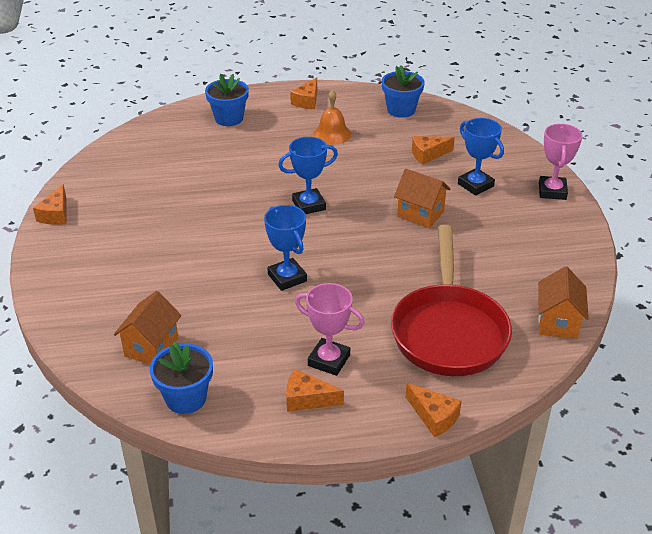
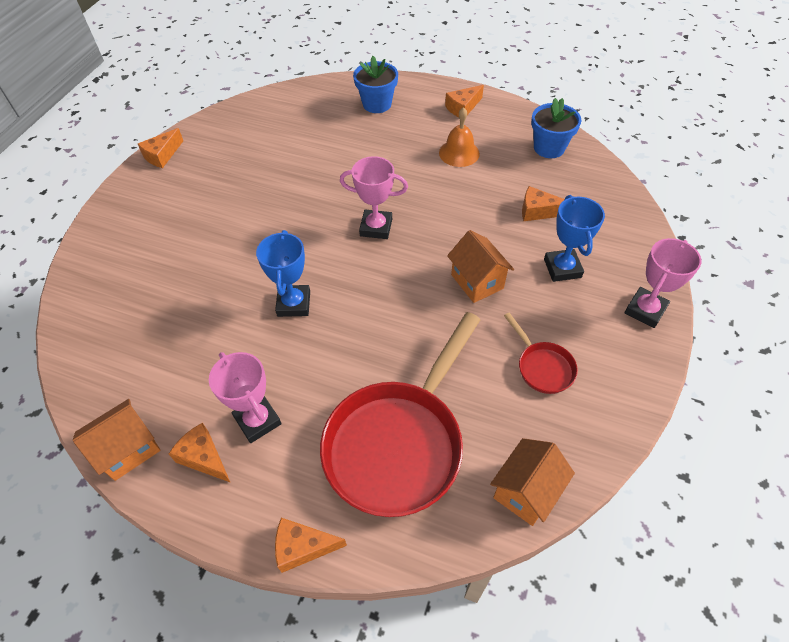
camera: 30 degrees right, 15 degrees up
(151, 347) = (124, 329): orange house -> orange house (128, 450)
(186, 398) = (107, 400): blue flower pot -> none
(309, 205) = (376, 227): blue trophy -> pink trophy
(434, 416) = (303, 547): orange cheese -> orange cheese turned 105 degrees clockwise
(510, 249) = (542, 367): none -> red pan

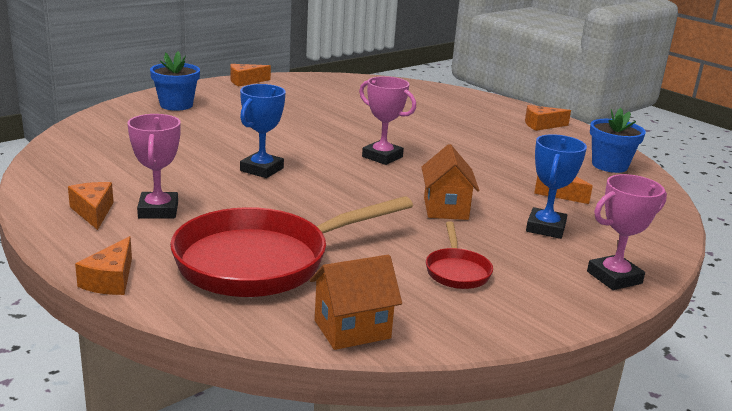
camera: 25 degrees right, 30 degrees down
(128, 450) = (44, 190): orange house -> none
(303, 547) = (111, 280): orange cheese -> orange cheese turned 105 degrees counterclockwise
(377, 104) = (459, 104): blue flower pot -> blue flower pot (176, 105)
(459, 153) = (510, 144): orange bell -> none

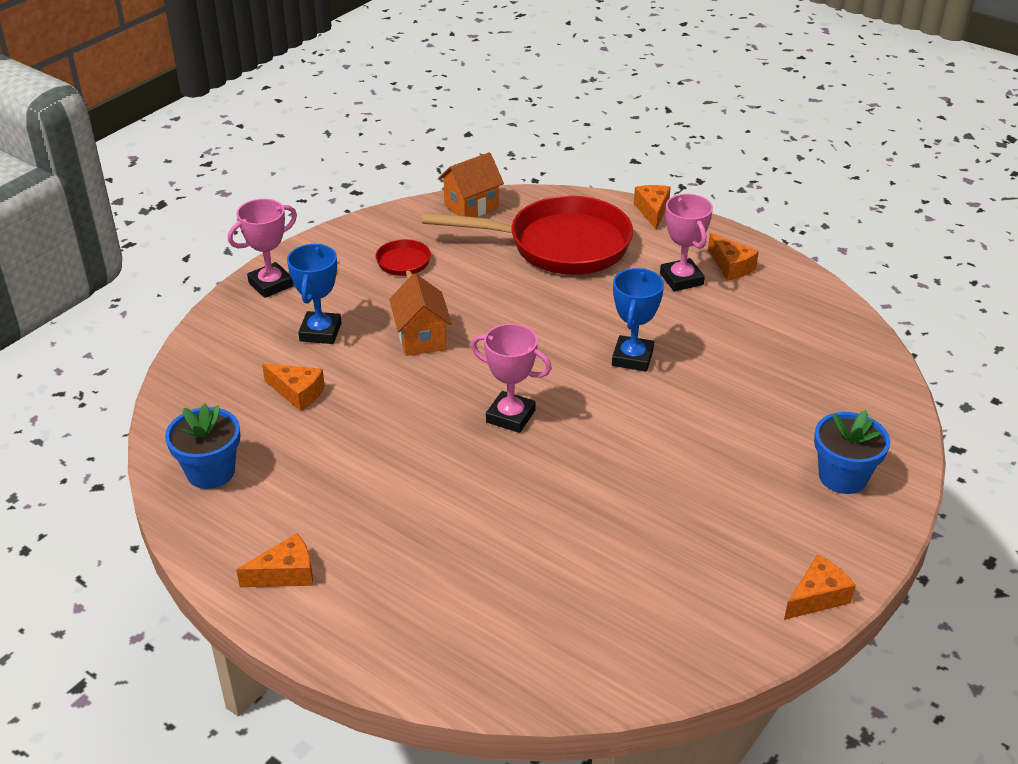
camera: 170 degrees right, 15 degrees up
(263, 261) = (559, 245): red pan -> red pan turned 45 degrees clockwise

